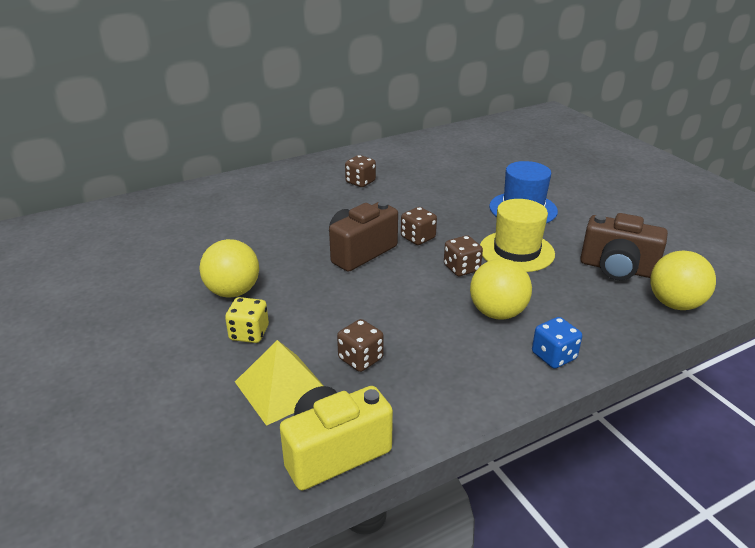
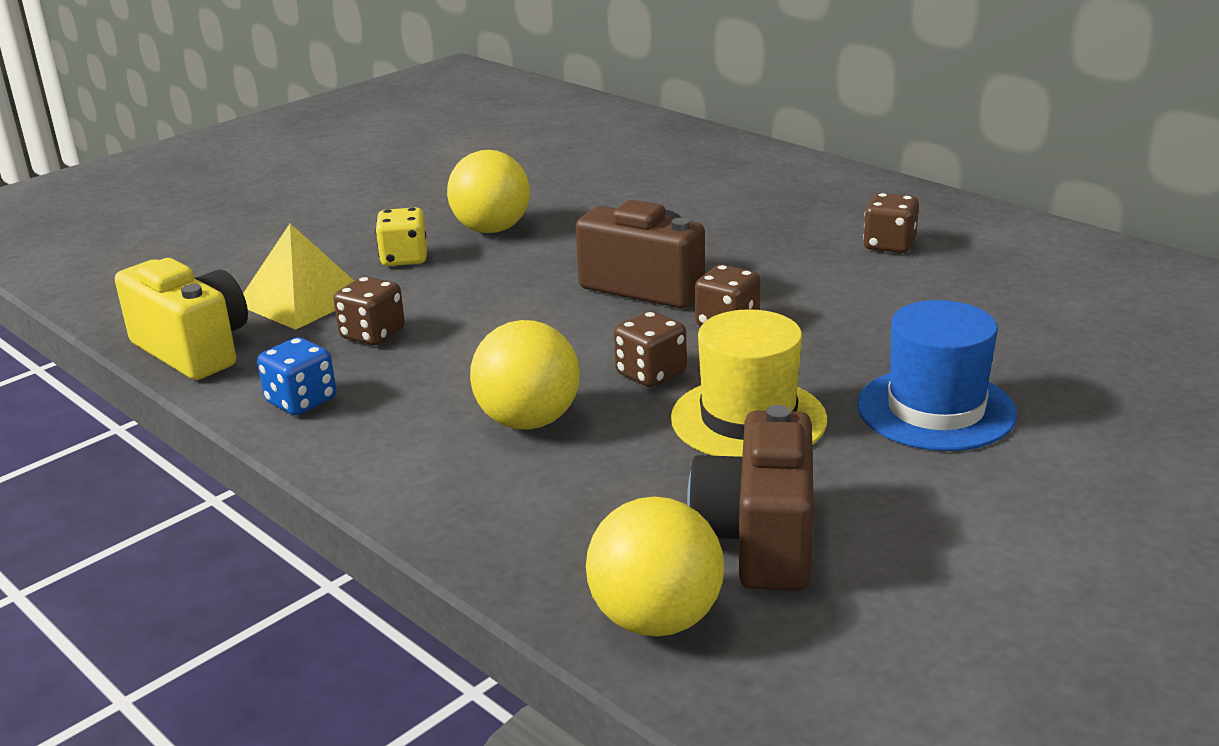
camera: 75 degrees right, 5 degrees down
(554, 356) = (425, 484): blue dice -> blue dice (301, 401)

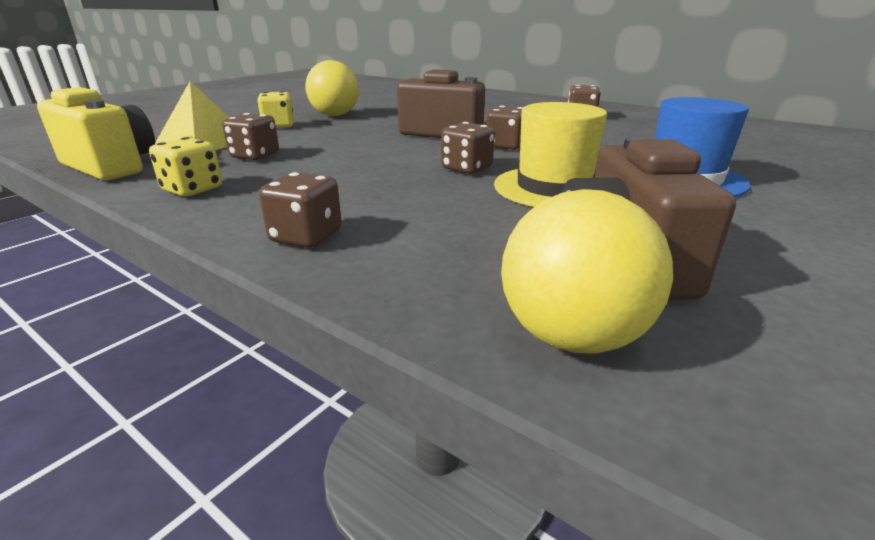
camera: 10 degrees left, 0 degrees up
(301, 401) = (192, 189): blue dice -> yellow dice
(431, 486) = (306, 236): none -> brown dice
(528, 421) = (383, 194): yellow ball -> none

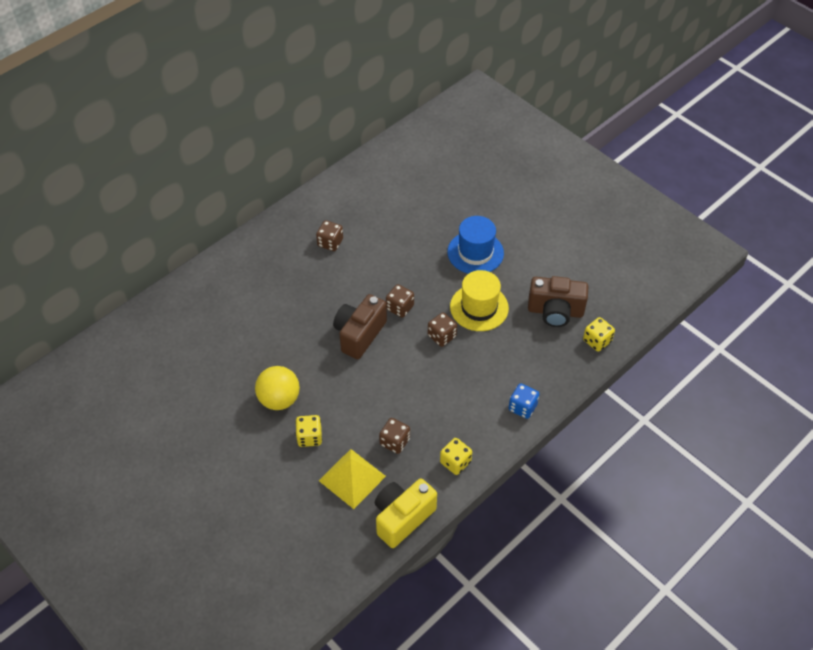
camera: 80 degrees left, 25 degrees up
(306, 236) = (522, 407): brown dice -> blue dice
(572, 336) = (597, 341): yellow ball -> yellow dice

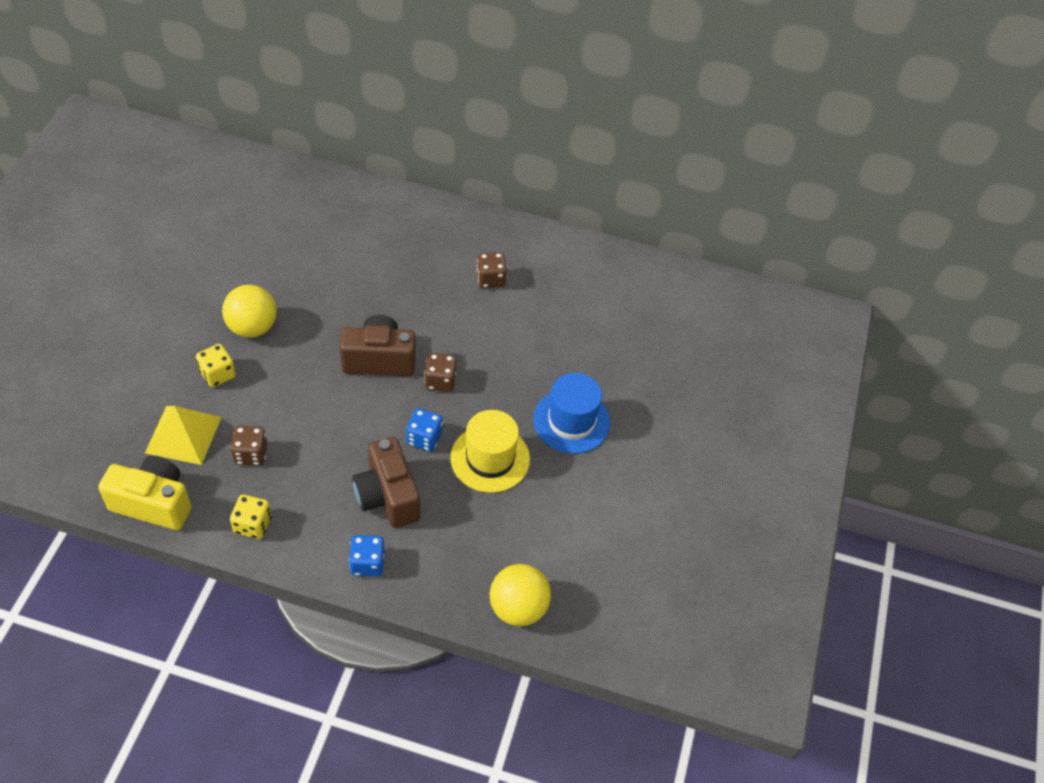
camera: 55 degrees right, 0 degrees up
(441, 336) = (424, 438): brown dice -> blue dice
(555, 311) = (535, 542): brown camera -> brown camera (387, 496)
(597, 341) = (518, 608): yellow dice -> yellow ball

